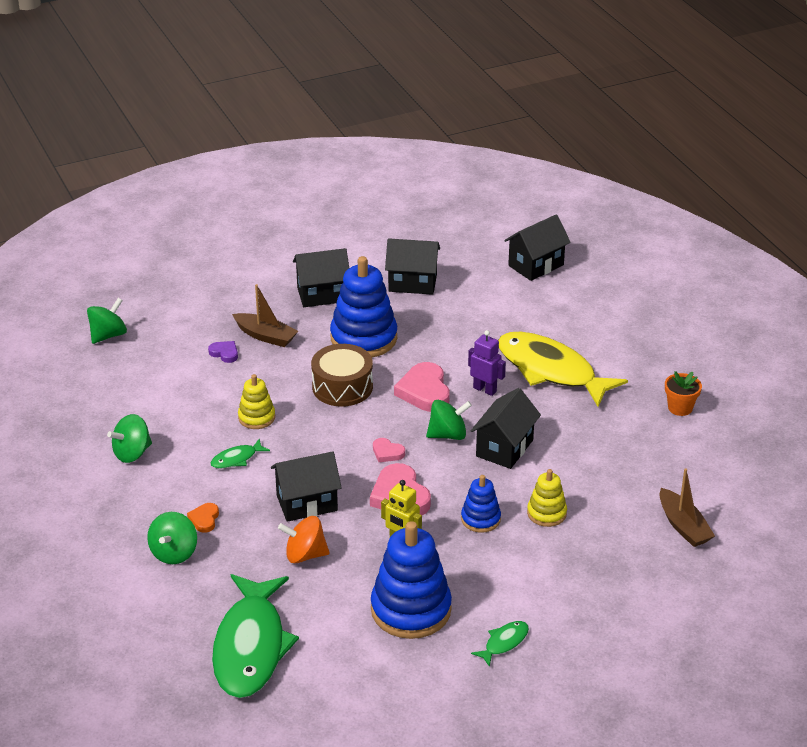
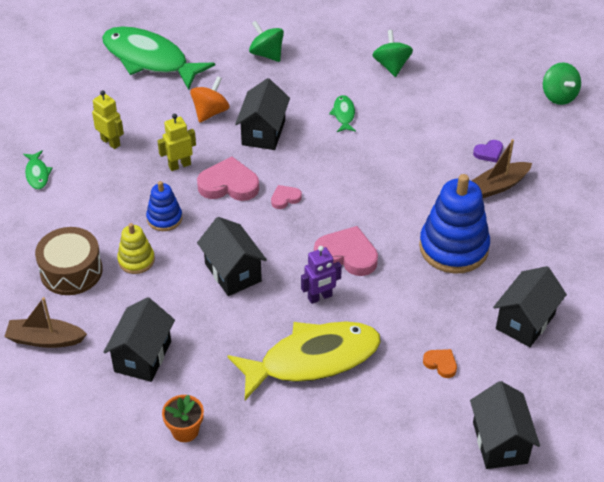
camera: 120 degrees right, 10 degrees up
(204, 519) = (289, 78): orange heart -> orange heart (441, 364)
(256, 417) = (387, 142): yellow stacking toy -> none
(322, 294) = (543, 247): black house -> black house (142, 356)
(342, 387) = (391, 206): brown drum -> brown drum (71, 271)
(411, 610) = (111, 142): blue stacking toy -> yellow robot
(448, 435) = (278, 244): green spinning top -> none

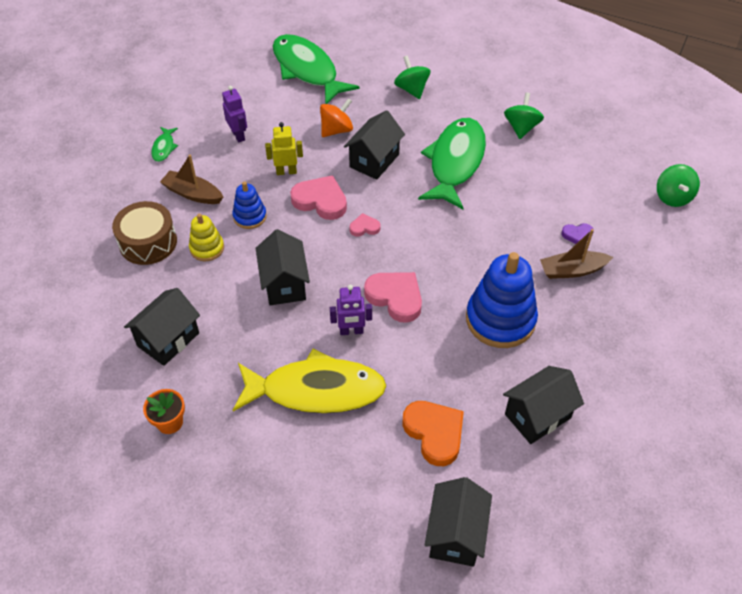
camera: 20 degrees right, 5 degrees up
(45, 339) = (95, 298): brown boat -> brown boat (193, 194)
(111, 142) = (238, 135): yellow robot -> purple robot
(343, 114) = (455, 162): green fish -> green fish, size x2.43
(441, 364) = (434, 433): orange heart -> orange heart, size x1.93

